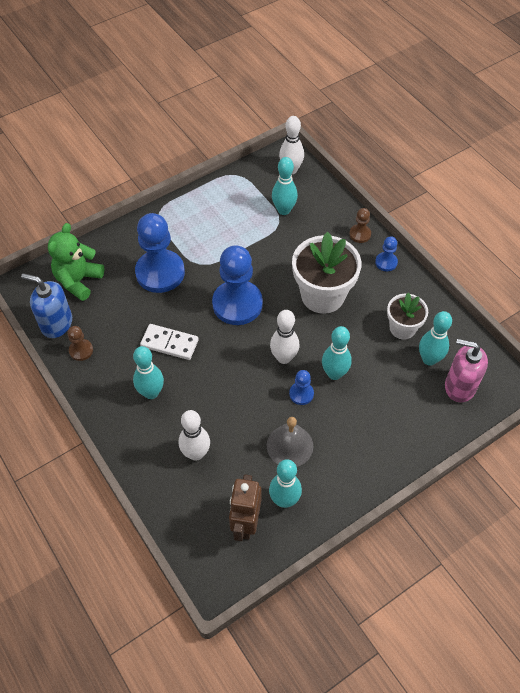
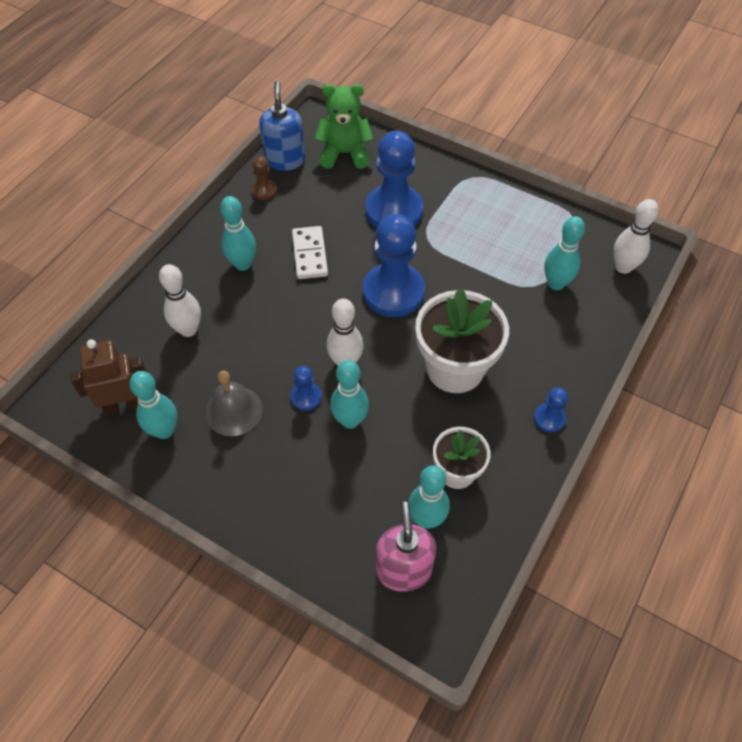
camera: 65 degrees right, 0 degrees up
(360, 234) = (574, 374): brown pawn -> none

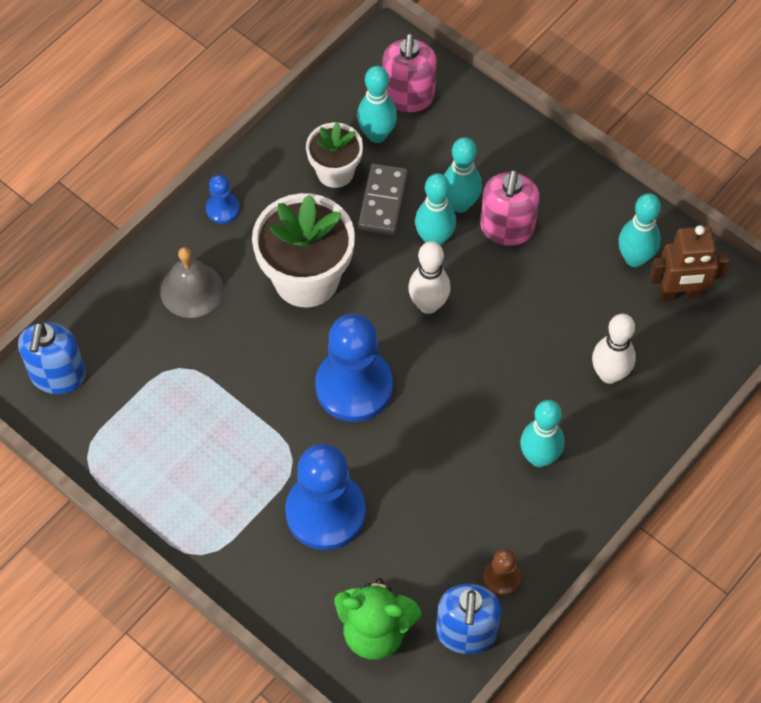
camera: 170 degrees left, 5 degrees up
(234, 410) = (559, 268): grey bell -> grey bell (191, 290)
(284, 441) = (507, 228): none -> pink soap dispenser
(306, 397) = (478, 271): blue pawn -> none
(310, 254) = (450, 458): white domino -> none
(405, 449) = (382, 201): none -> grey domino
(556, 283) = (151, 366): turquoise bowling pin -> turquoise bowling pin (460, 204)
(623, 267) = (58, 375): white bowling pin -> blue soap dispenser

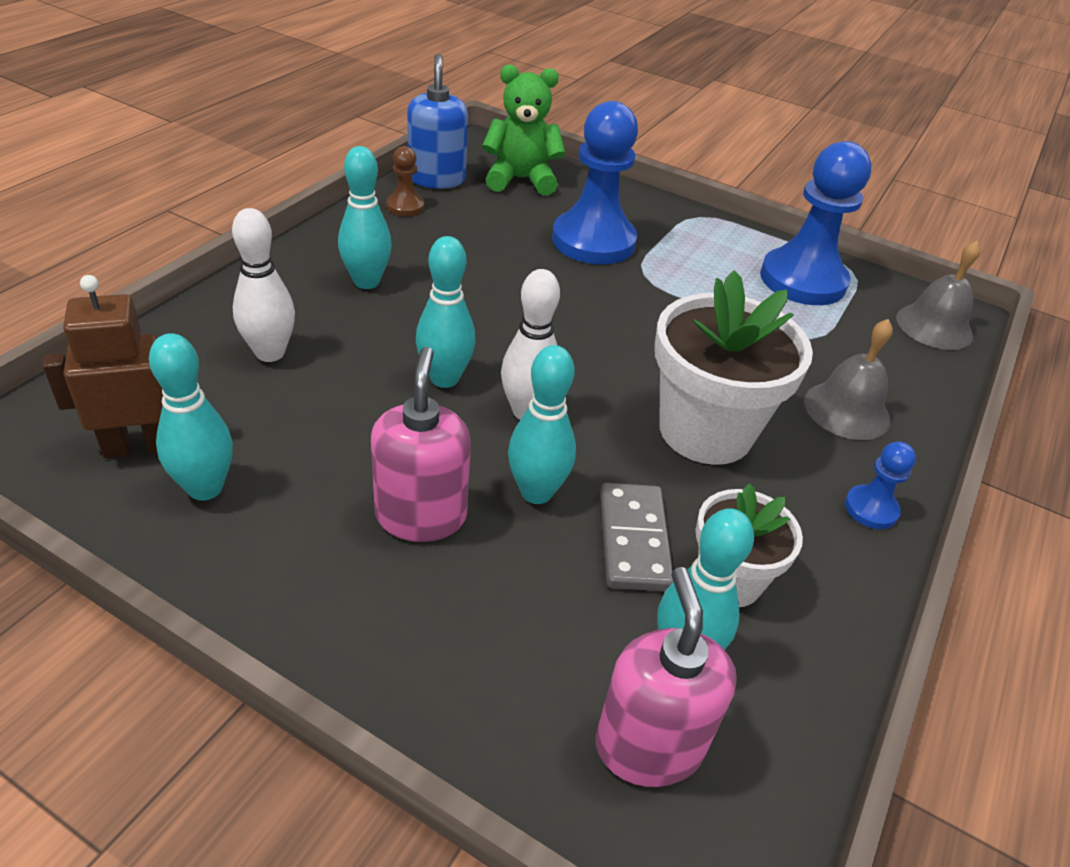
camera: 165 degrees right, 20 degrees down
(58, 375) = (934, 326): blue soap dispenser -> grey bell
(354, 386) = (599, 330): blue pawn -> blue pawn (802, 280)
(460, 204) = (505, 546): turquoise bowling pin -> turquoise bowling pin (444, 378)

